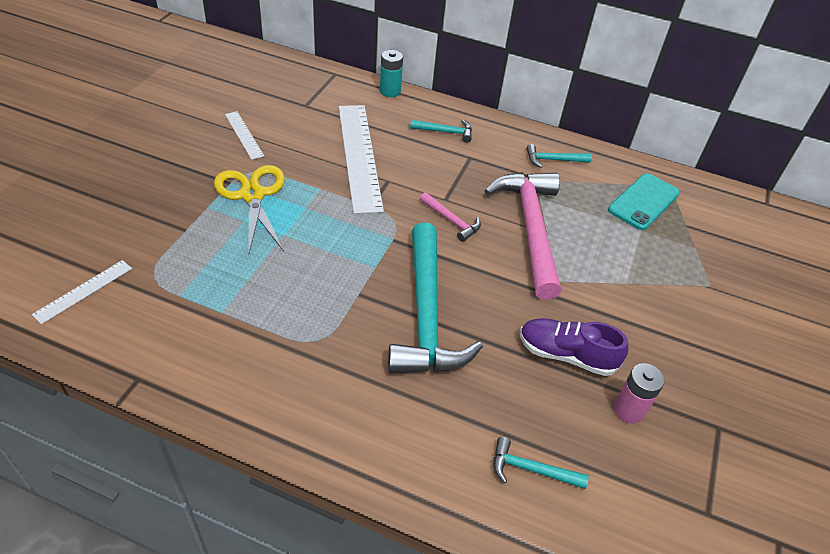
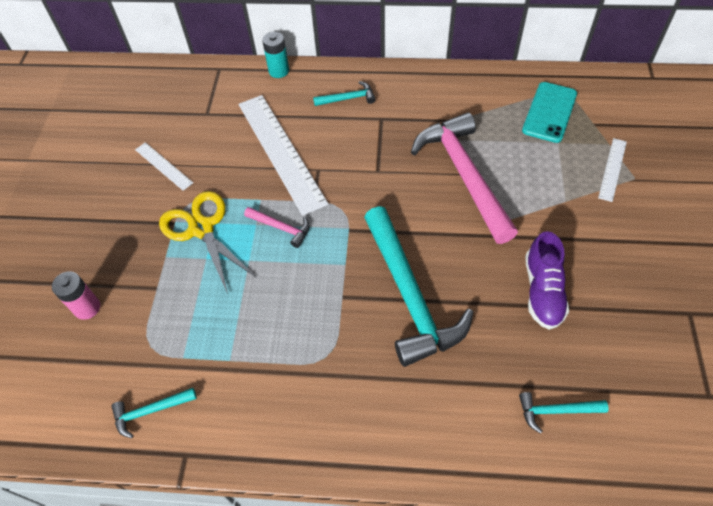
camera: 10 degrees left, 10 degrees up
(83, 291) = (92, 385): white ruler -> white ruler (612, 169)
(451, 221) = (392, 191): pink hammer -> pink hammer (281, 228)
(553, 160) = (455, 95): turquoise hammer -> turquoise hammer (150, 411)
(566, 355) = (542, 291): purple shoe -> purple shoe turned 90 degrees counterclockwise
(628, 410) = (613, 324): pink battery -> pink battery (87, 308)

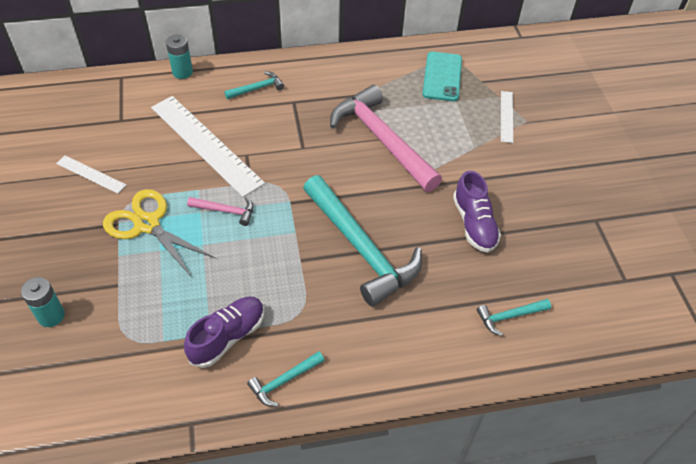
camera: 20 degrees left, 5 degrees down
(87, 308) = (51, 315): pink battery -> turquoise battery
(150, 411) = (145, 393): turquoise hammer -> turquoise hammer (284, 381)
(246, 367) = (227, 337): none -> purple shoe

